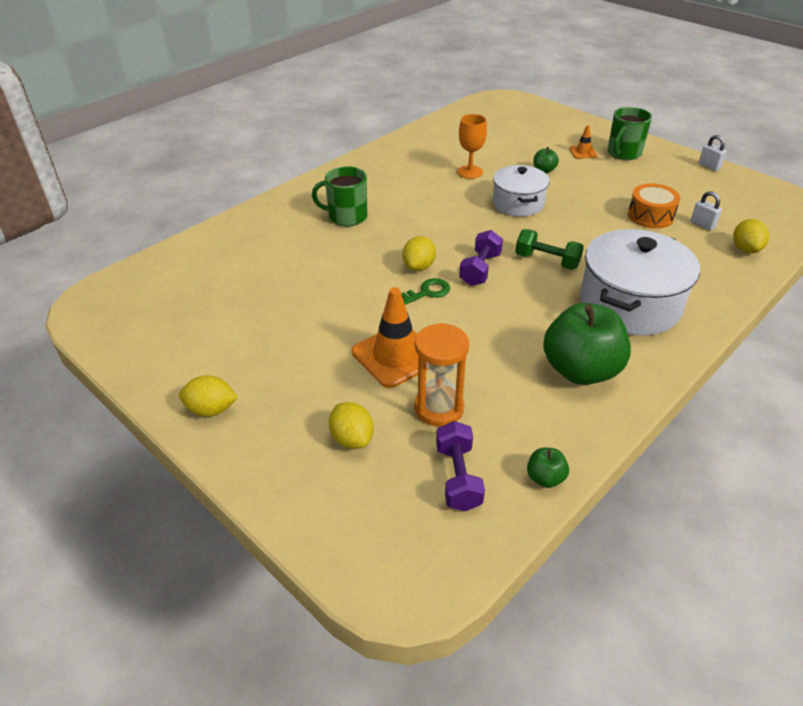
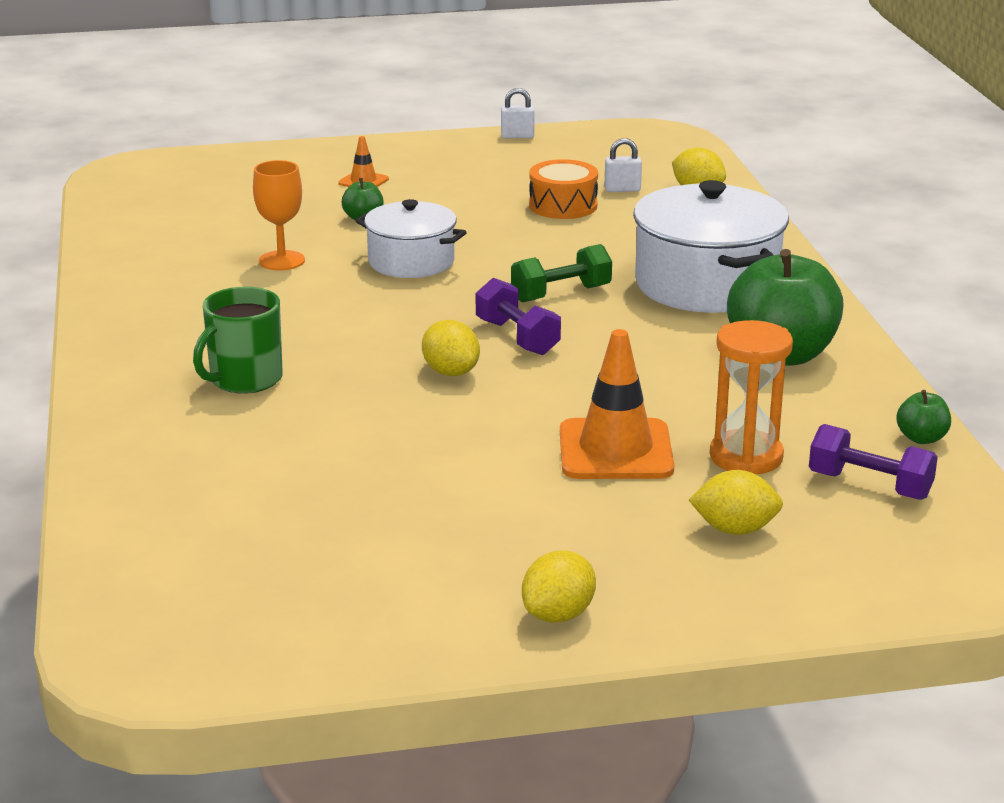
camera: 55 degrees left, 15 degrees down
(427, 292) = (515, 387): green key -> none
(623, 153) = (408, 162): green mug -> none

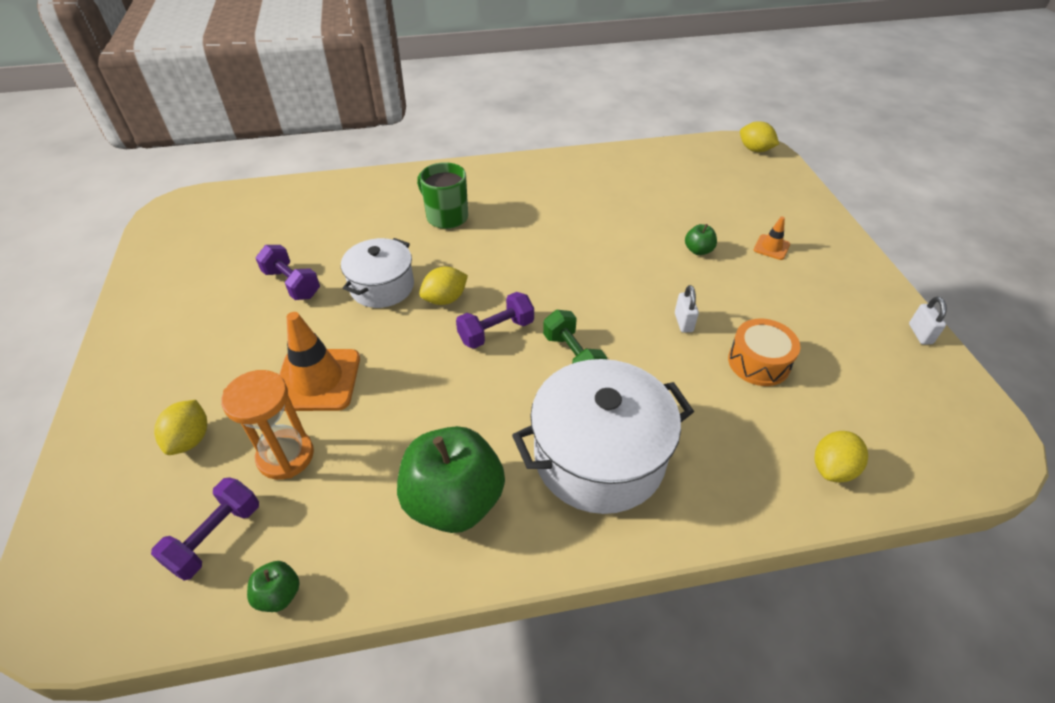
camera: 90 degrees right, 20 degrees up
(281, 261) = (616, 219): orange goblet -> none
(406, 495) = (292, 284): none -> purple dumbbell
(411, 262) = (623, 276): white pot -> white pot (382, 287)
(558, 615) = (138, 347): yellow lemon -> yellow lemon (755, 150)
(622, 189) = (813, 406): white padlock -> white padlock (683, 322)

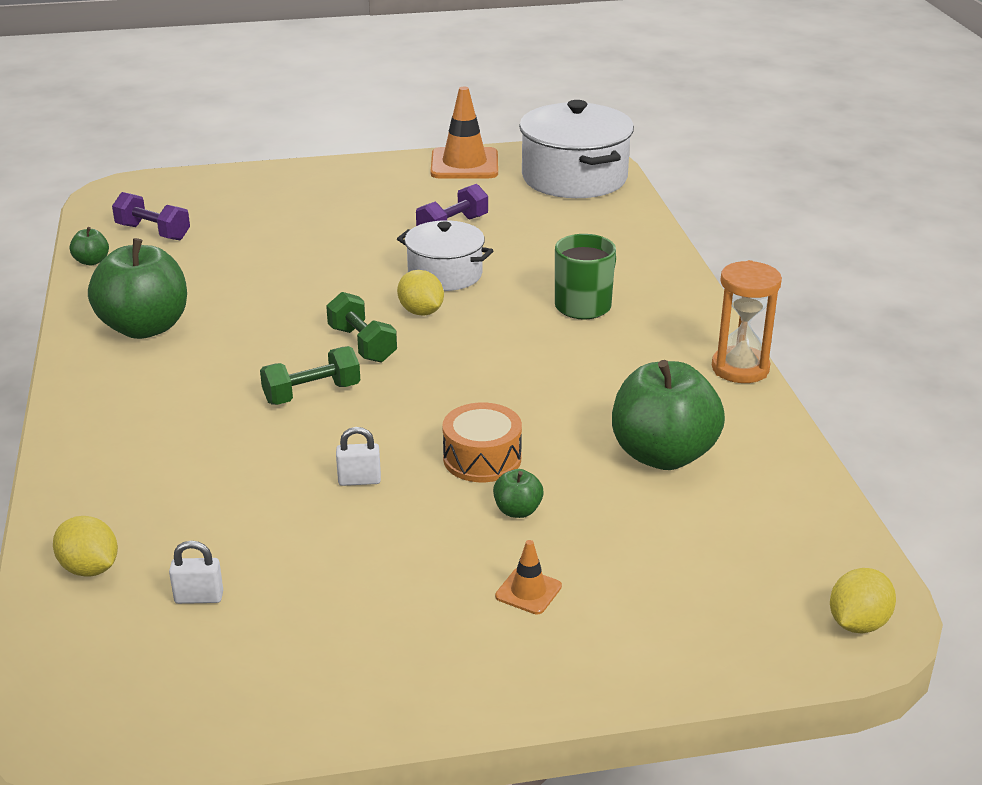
camera: 90 degrees right, 15 degrees down
(190, 439) = (254, 209): yellow lemon -> none
(286, 456) = (223, 249): orange hourglass -> orange hourglass (740, 368)
(317, 380) = (310, 253): orange traffic cone -> orange traffic cone (464, 164)
(496, 332) = (362, 344): purple dumbbell -> green dumbbell
(599, 457) = (165, 405): white pot -> white pot (574, 178)
(629, 194) = (663, 455): none -> green apple
(758, 362) = (273, 536): orange drum -> orange drum (482, 458)
(920, 334) = (299, 723): white padlock -> white padlock (199, 597)

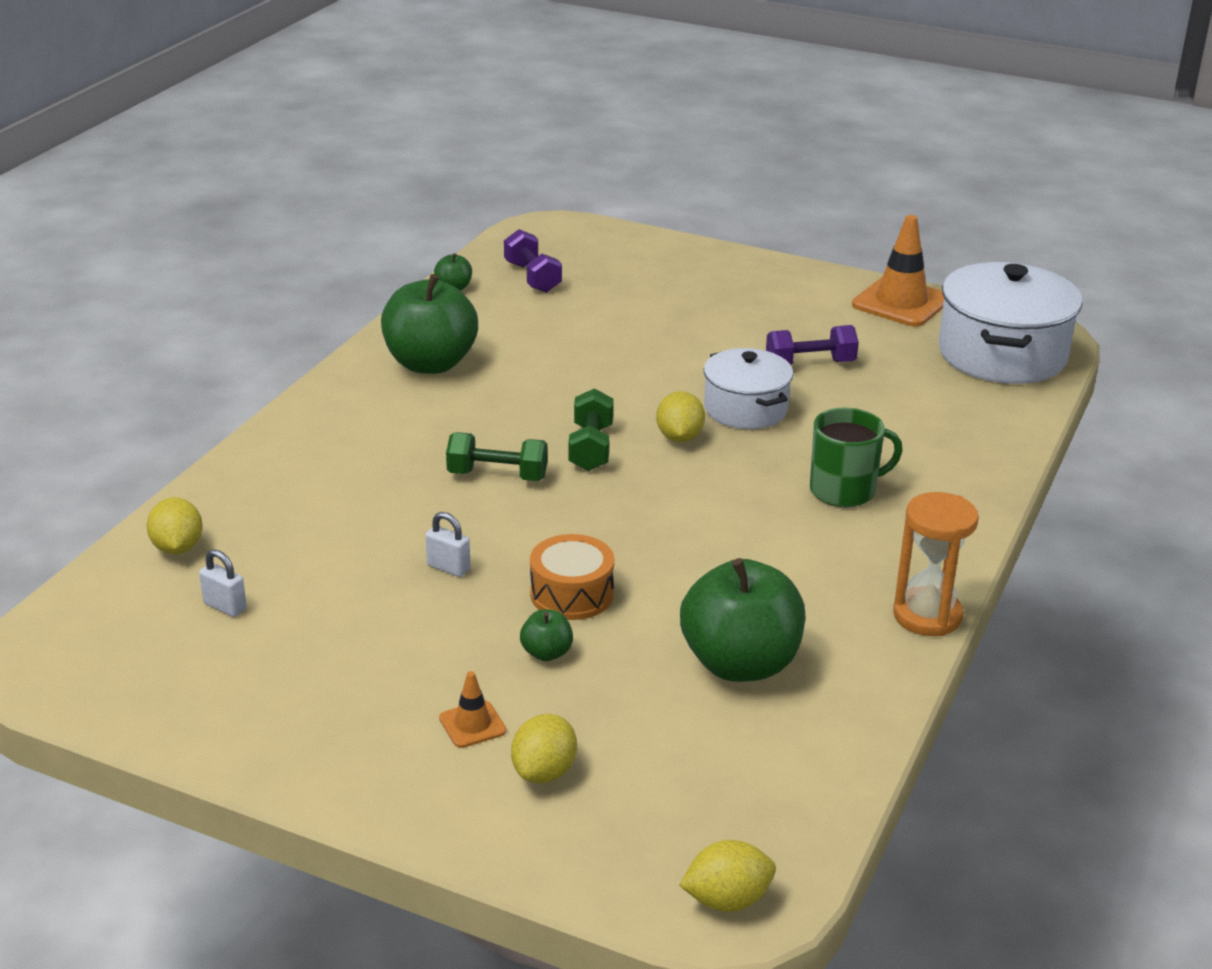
camera: 35 degrees right, 0 degrees up
(625, 599) = (544, 772): none -> yellow lemon

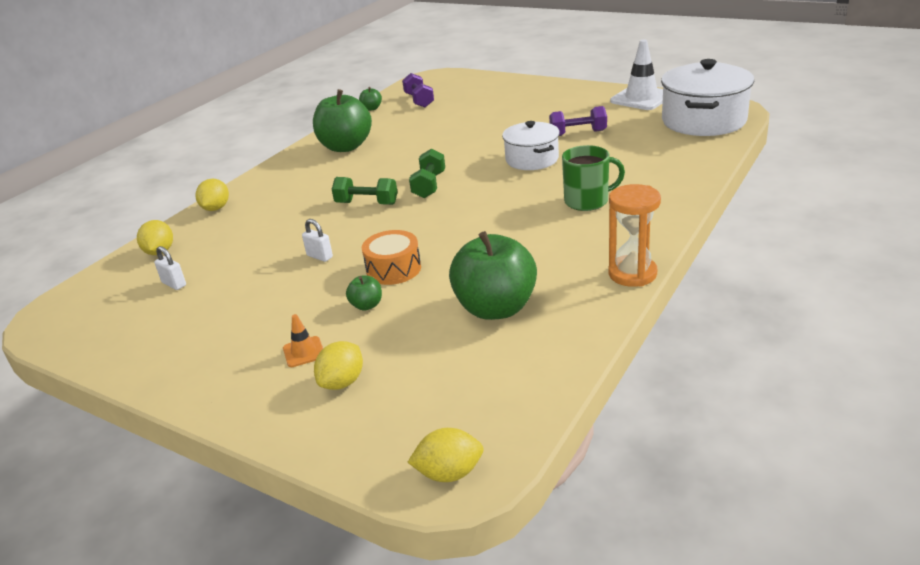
camera: 10 degrees right, 0 degrees up
(679, 437) = (486, 177): yellow lemon -> yellow lemon (216, 208)
(901, 303) = (641, 98): orange traffic cone -> white traffic cone

